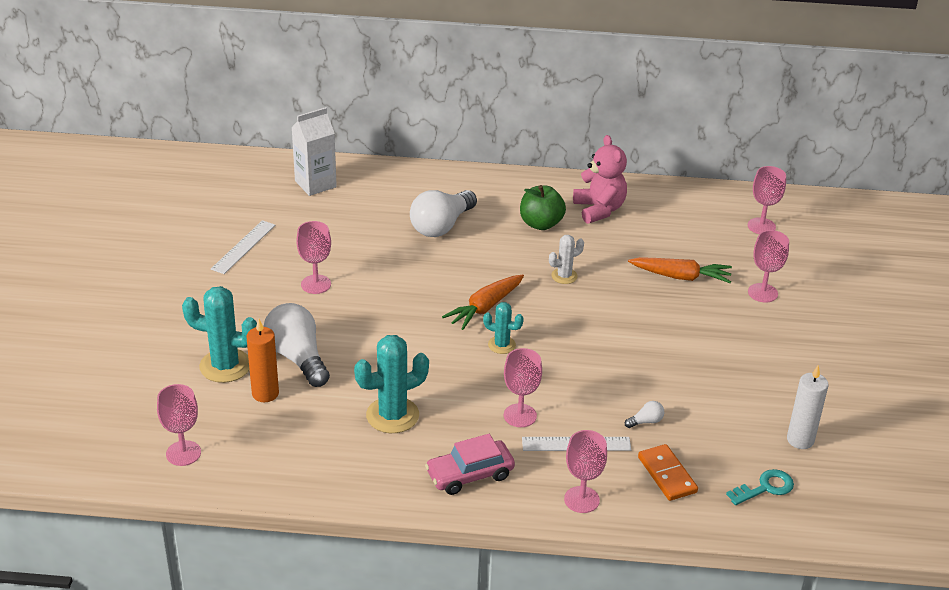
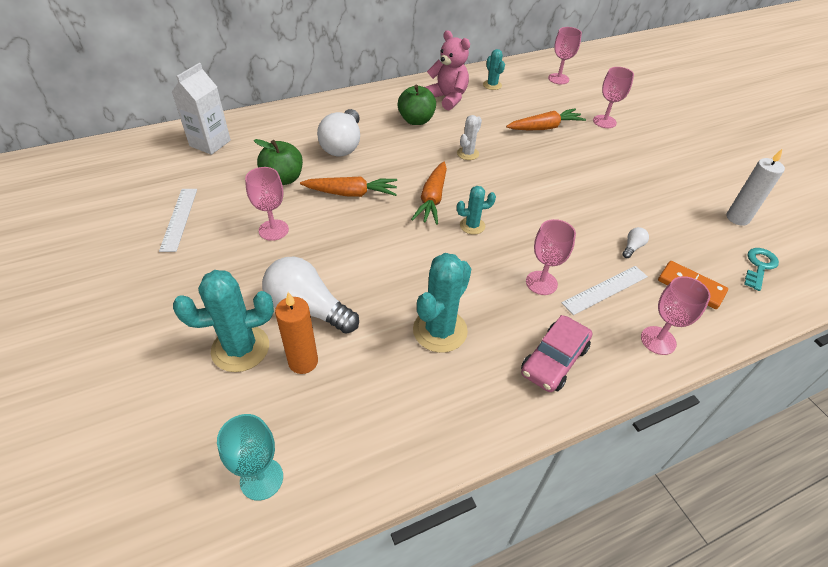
camera: 30 degrees left, 10 degrees up
(183, 453) = (261, 479): pink goblet -> turquoise goblet
(358, 241) = (283, 179): none -> green apple
(411, 276) = (351, 193): none -> orange carrot
(668, 210) = (492, 85): none -> turquoise cactus

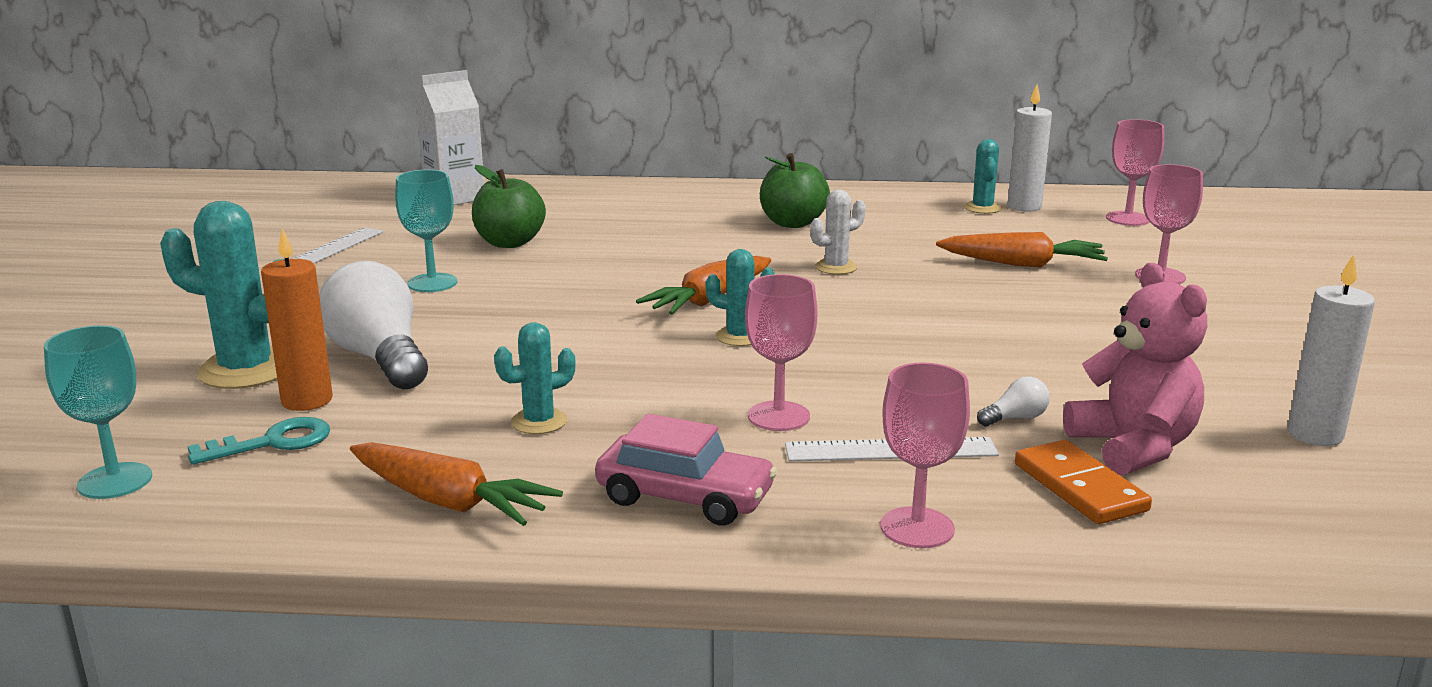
camera: 30 degrees right, 25 degrees down
(273, 230) = (432, 283): pink goblet -> turquoise goblet
(343, 145) = (640, 228): white light bulb -> none
(351, 193) = (589, 272): orange carrot -> orange carrot (449, 502)
(440, 330) = (539, 422): turquoise cactus -> turquoise cactus, size x0.56
(447, 98) = (879, 210): pink teddy bear -> pink teddy bear (1133, 447)
(509, 79) = (1024, 207): none -> white candle
(554, 360) = (685, 497): pink car -> pink car turned 135 degrees counterclockwise
(759, 266) = (1283, 501): turquoise key -> turquoise key (272, 443)

